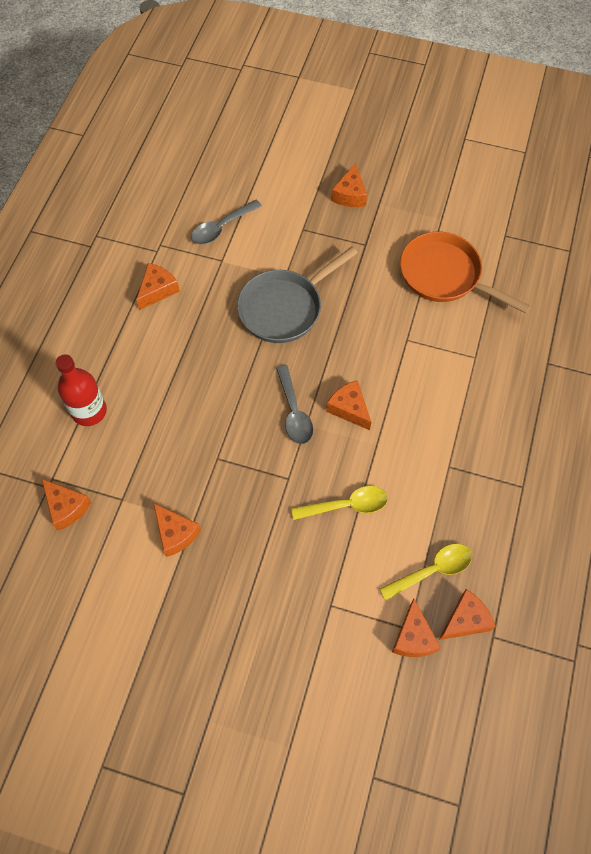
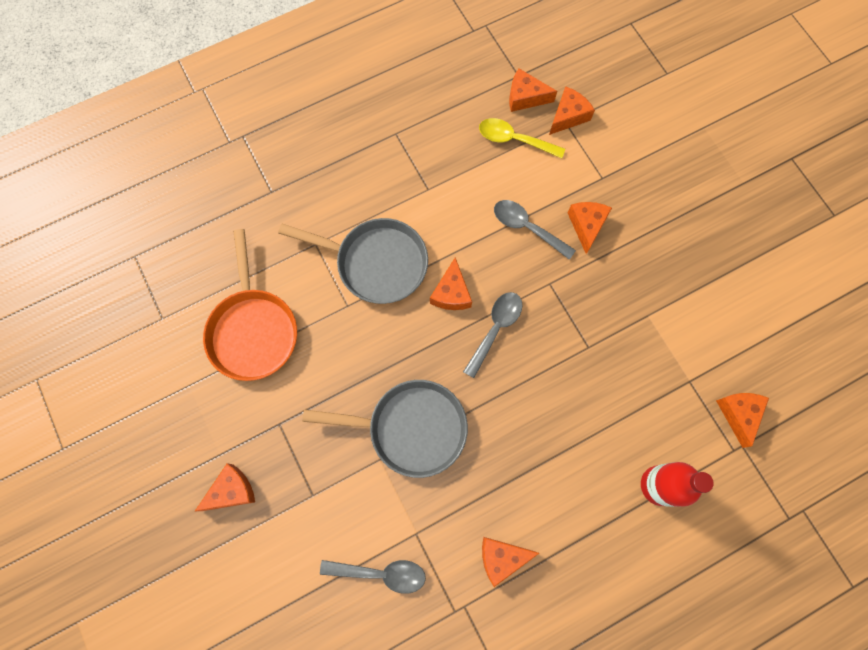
camera: 135 degrees left, 10 degrees up
(175, 533) = (669, 318): orange cheese -> orange cheese (587, 225)
(347, 505) = (527, 227): yellow spoon -> grey spoon
(421, 382) = (376, 263): none -> grey pan

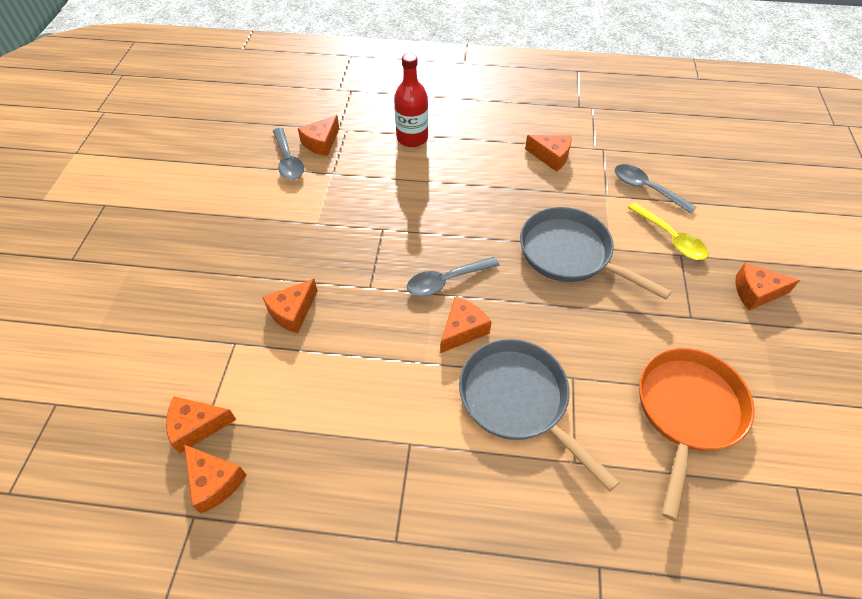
camera: 145 degrees left, 20 degrees down
(514, 140) = (274, 438): yellow spoon -> yellow spoon (671, 238)
(527, 227) = (346, 343): grey spoon -> grey spoon (288, 161)

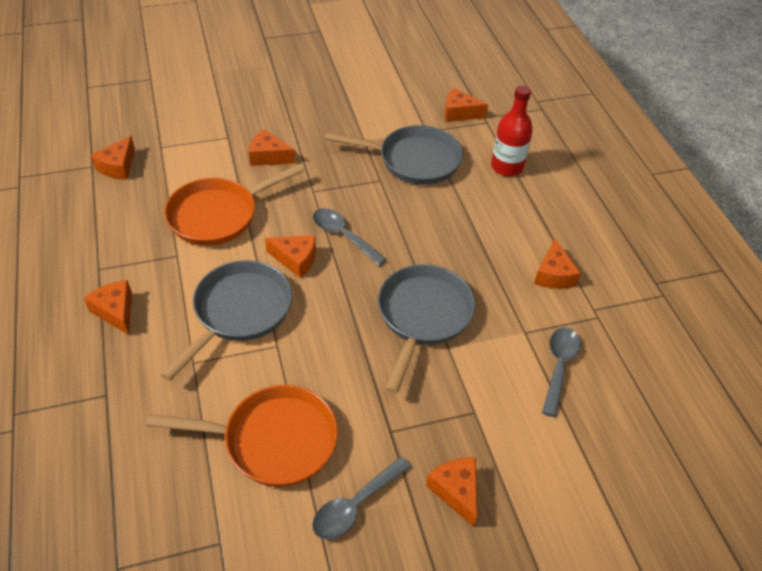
camera: 65 degrees right, 5 degrees down
(197, 426) = (155, 144): orange cheese -> orange cheese (115, 311)
(288, 161) = (424, 102): grey spoon -> grey spoon (355, 505)
(363, 385) = (218, 215): none -> orange pan
(368, 196) = (414, 160): none -> grey pan
(671, 238) = (494, 400): yellow spoon -> none

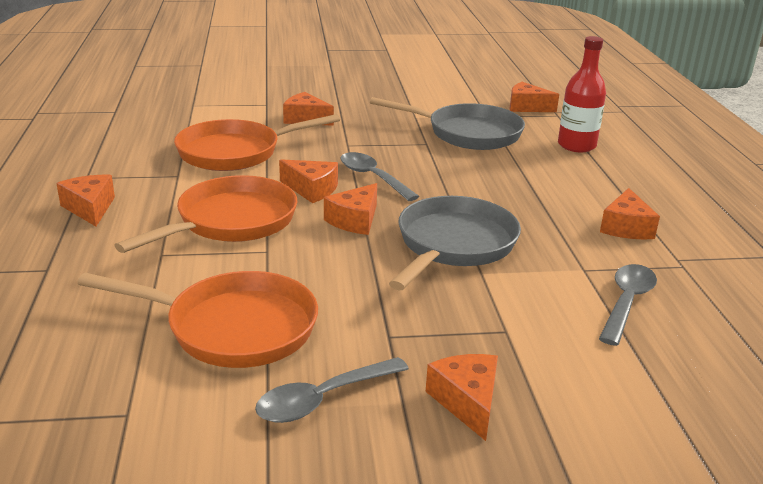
camera: 10 degrees right, 20 degrees down
(118, 166) = (142, 113): orange cheese -> orange cheese (355, 220)
(239, 312) = (231, 221): grey pan -> orange pan

